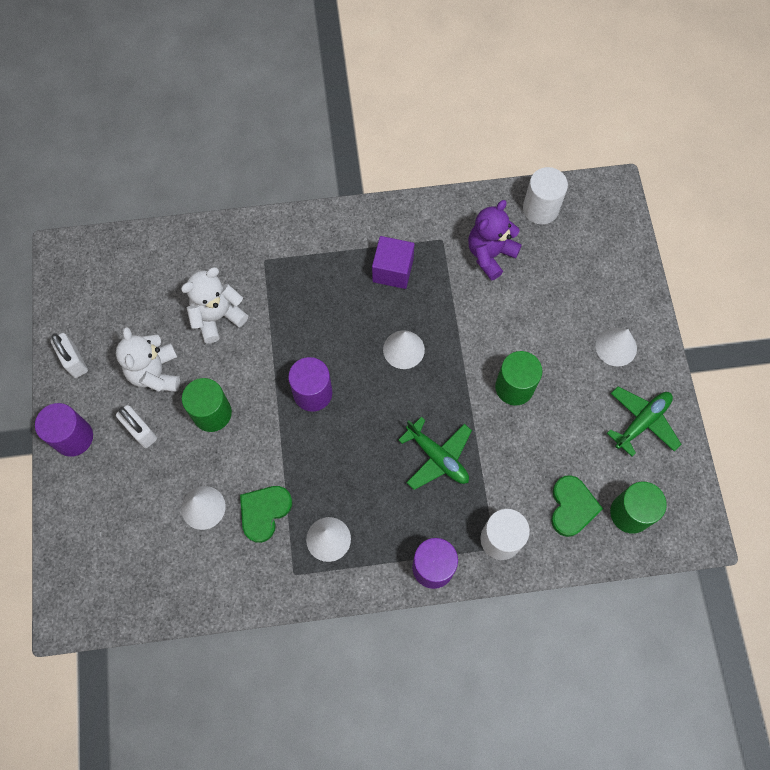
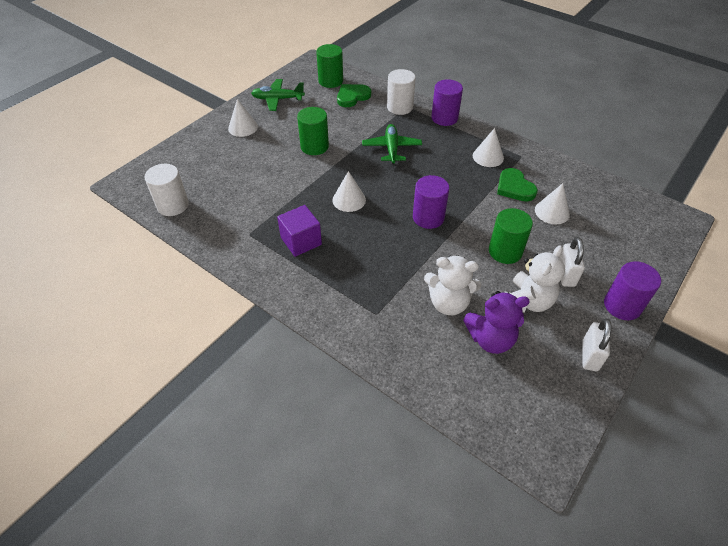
camera: 135 degrees left, 20 degrees down
(264, 512) = (514, 187): green heart -> green heart turned 75 degrees clockwise
(490, 254) = (235, 206): purple teddy bear -> purple teddy bear (490, 339)

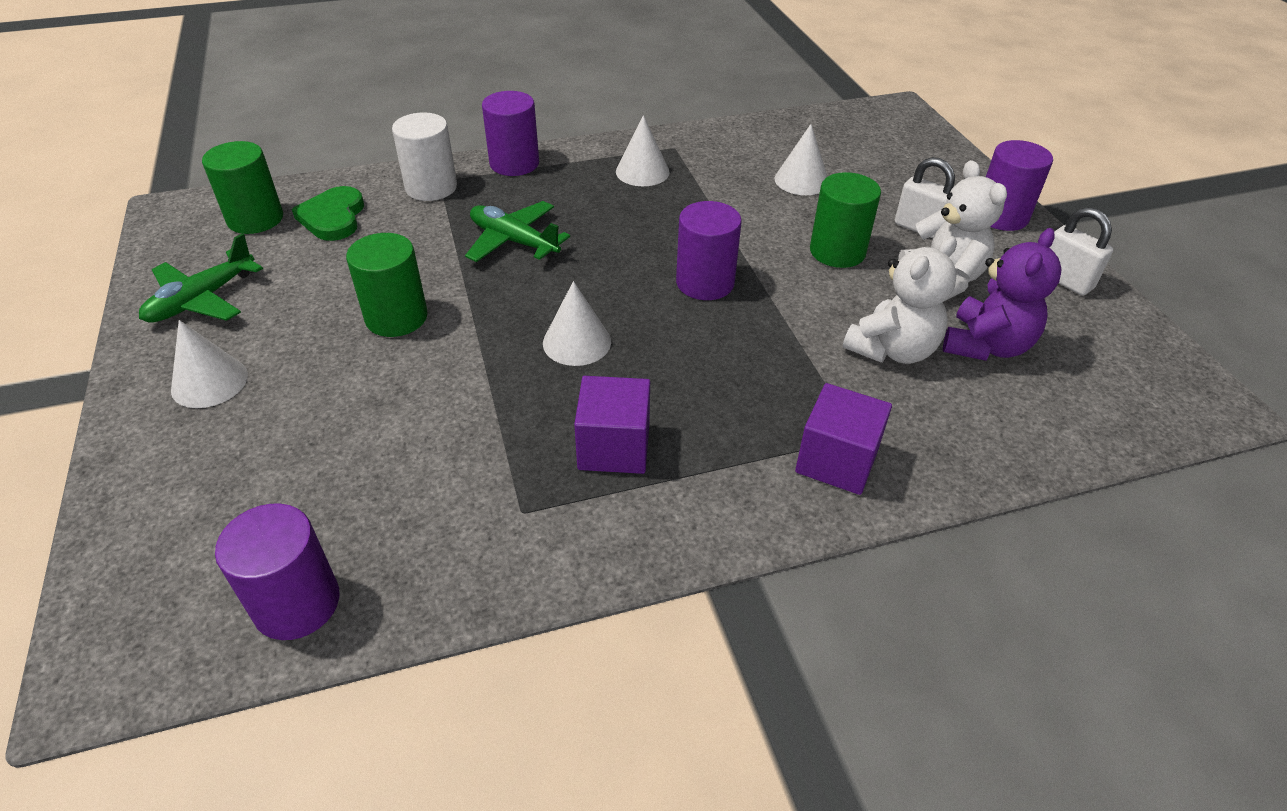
camera: 55 degrees left, 5 degrees down
(173, 205) = (297, 603): white cylinder -> purple cylinder
(354, 313) = (836, 461): none -> purple cube
(514, 187) = (726, 183): green heart -> none

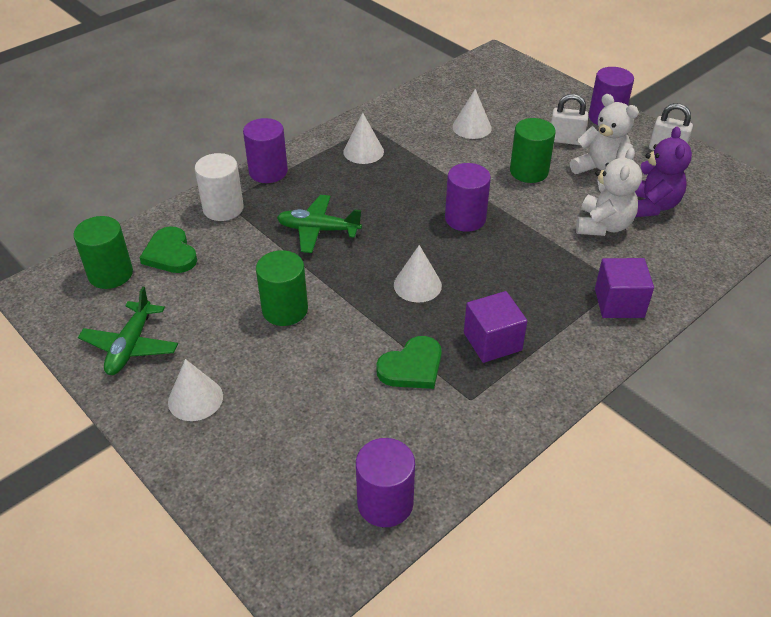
camera: 25 degrees left, 0 degrees up
(483, 440) = (412, 367): none -> green heart

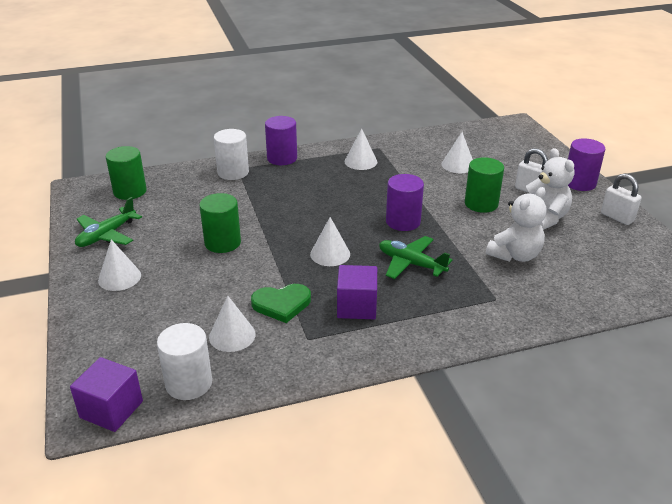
camera: 25 degrees right, 10 degrees down
(170, 254) = (176, 190): green heart -> none
(318, 230) = (287, 201): green plane -> green plane (411, 264)
(385, 503) = (189, 383): purple cylinder -> white cylinder
(387, 426) = (232, 335): none -> white cone
(619, 303) = (484, 311): purple cube -> purple cube (111, 409)
(651, 205) = (570, 252): purple teddy bear -> none

